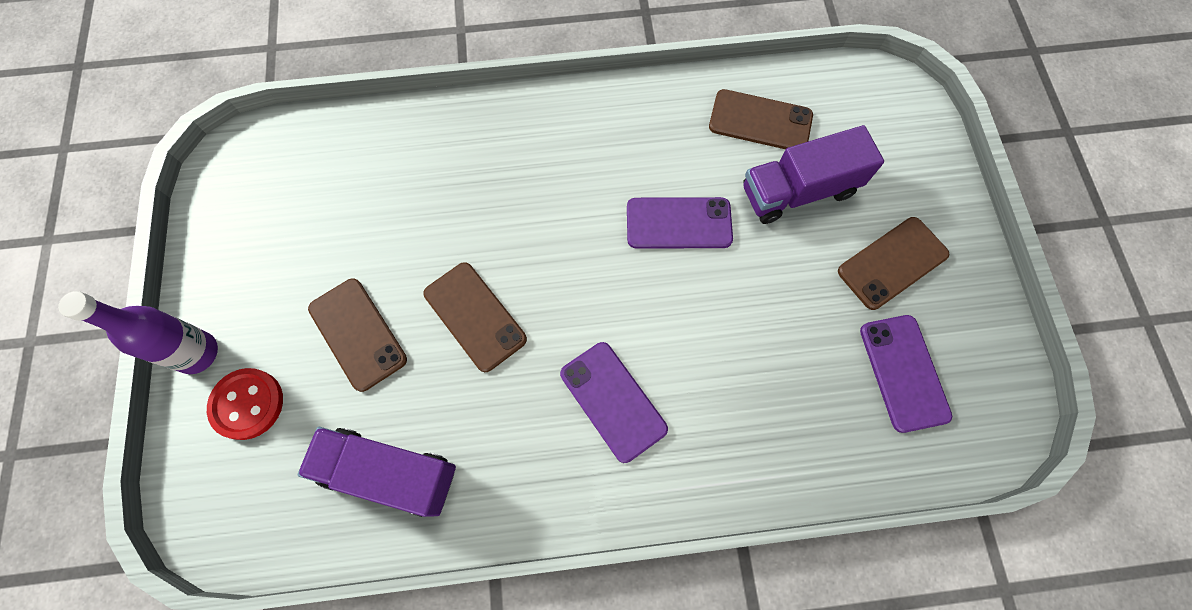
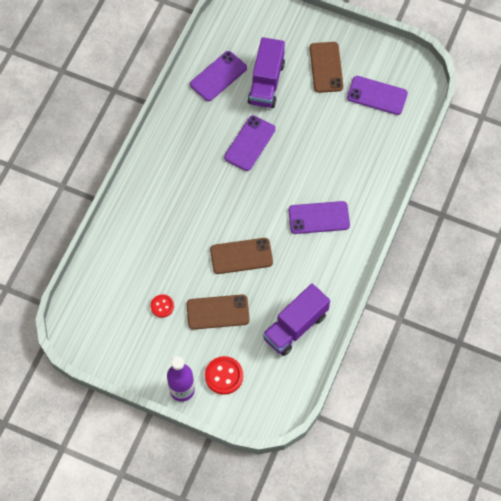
camera: 60 degrees left, 5 degrees down
(330, 249) = (162, 306): none -> red button
(760, 121) = (218, 76): brown phone -> purple phone

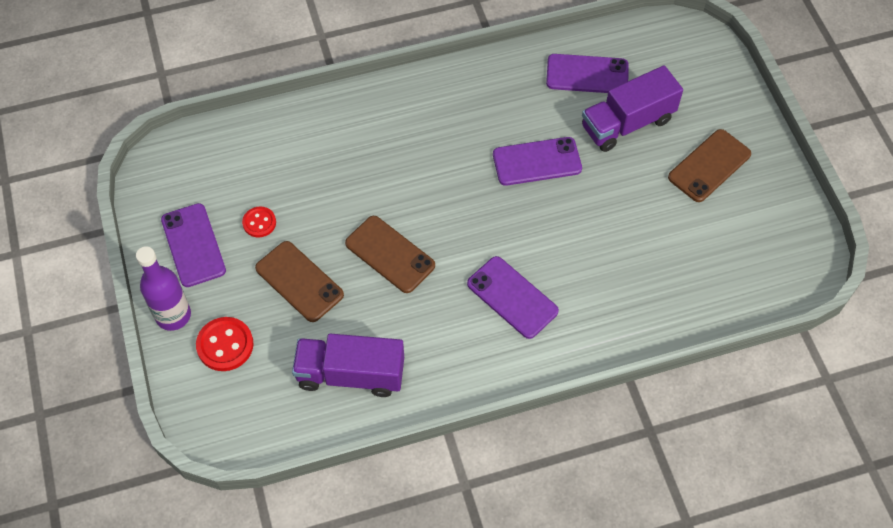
camera: 50 degrees right, 5 degrees down
(377, 95) = (730, 243): purple phone -> purple phone (193, 245)

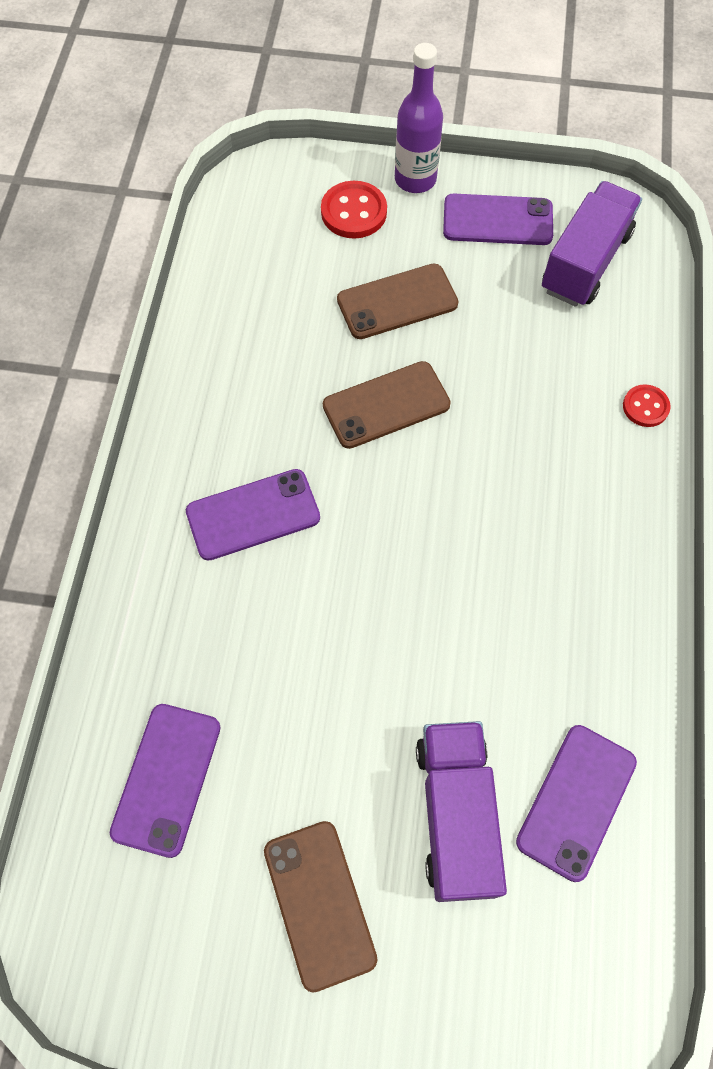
camera: 115 degrees right, 5 degrees up
(259, 223) = (498, 289): red button -> red button (645, 407)
(350, 374) = (252, 310): purple truck -> purple truck (585, 262)
(537, 161) = (445, 644): purple phone -> purple phone (167, 779)

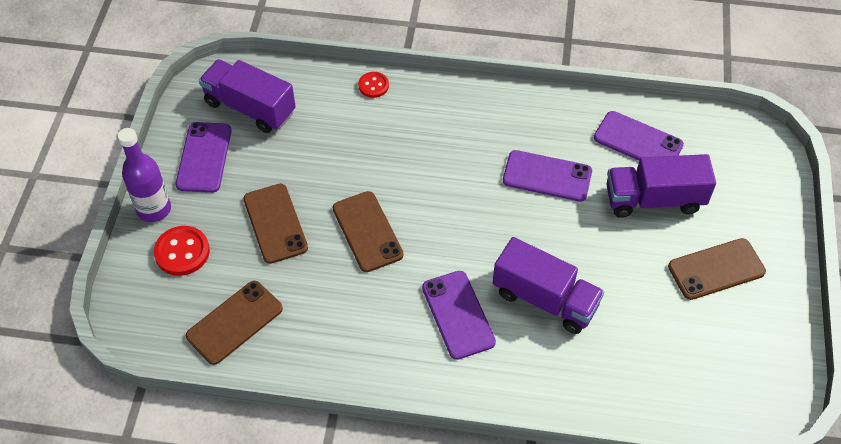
camera: 90 degrees left, 10 degrees down
(167, 779) = (654, 358): purple phone -> purple phone (547, 176)
(254, 271) = (234, 322): none -> brown phone
(273, 629) = (545, 299): none -> purple truck

